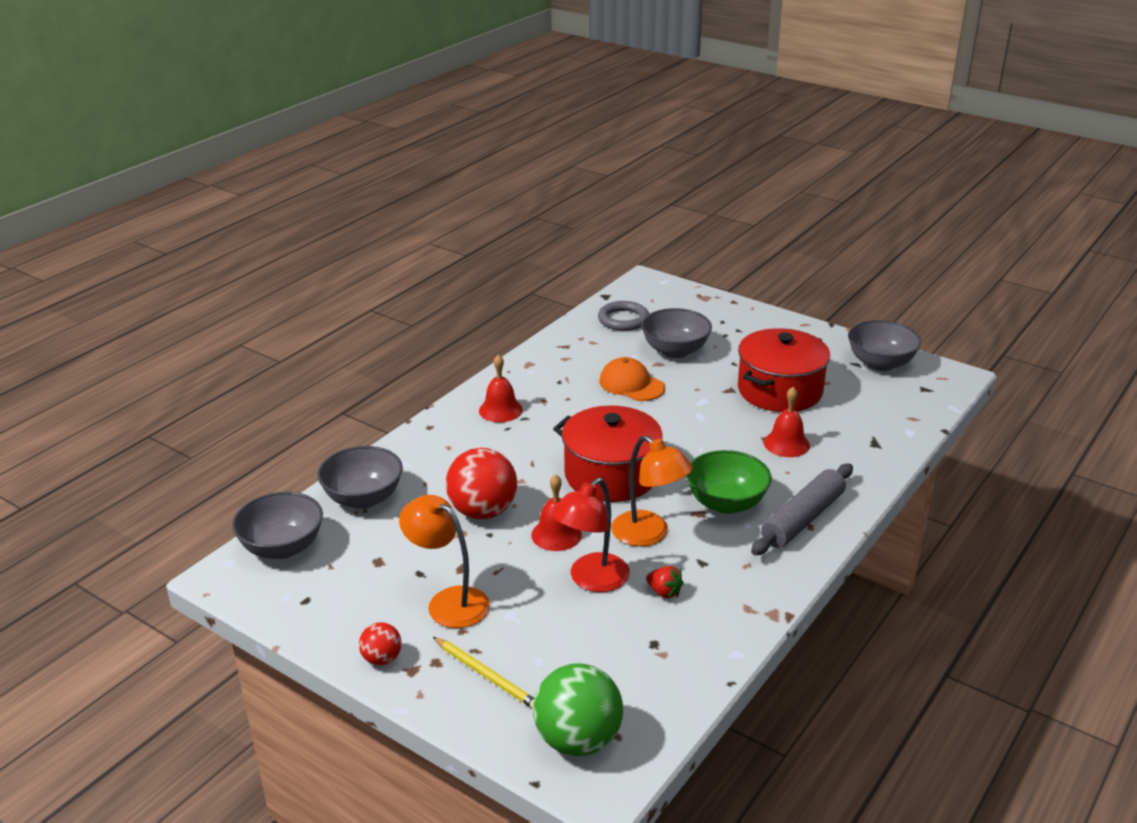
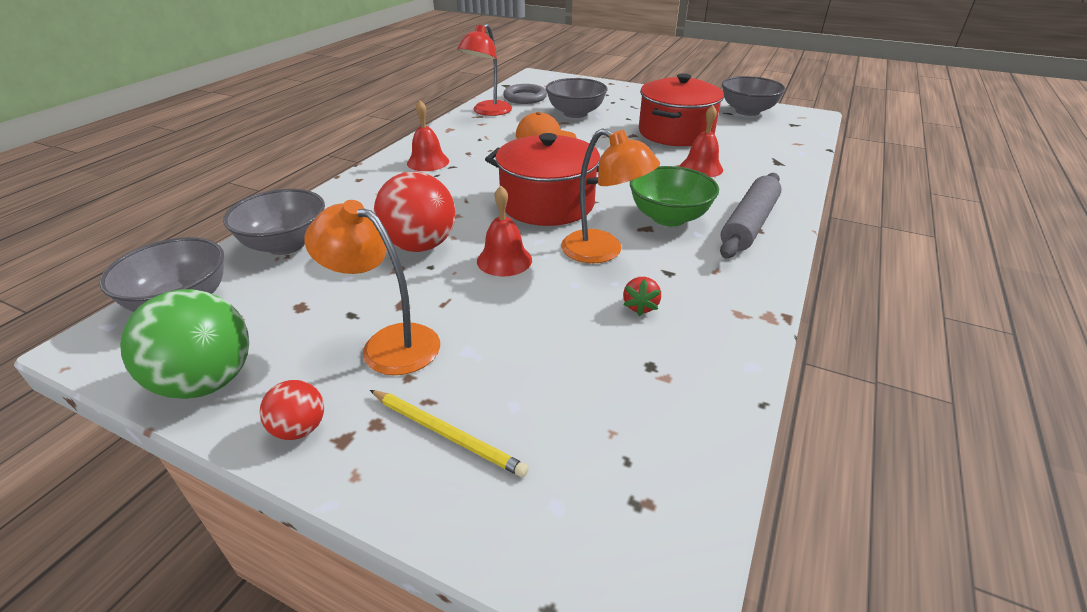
camera: 10 degrees left, 5 degrees up
(578, 740) = (595, 519): green ball -> green ball (208, 382)
(591, 580) = (555, 302): red lamp -> red lamp (488, 112)
(664, 592) = (640, 306): red strawberry -> red strawberry turned 75 degrees clockwise

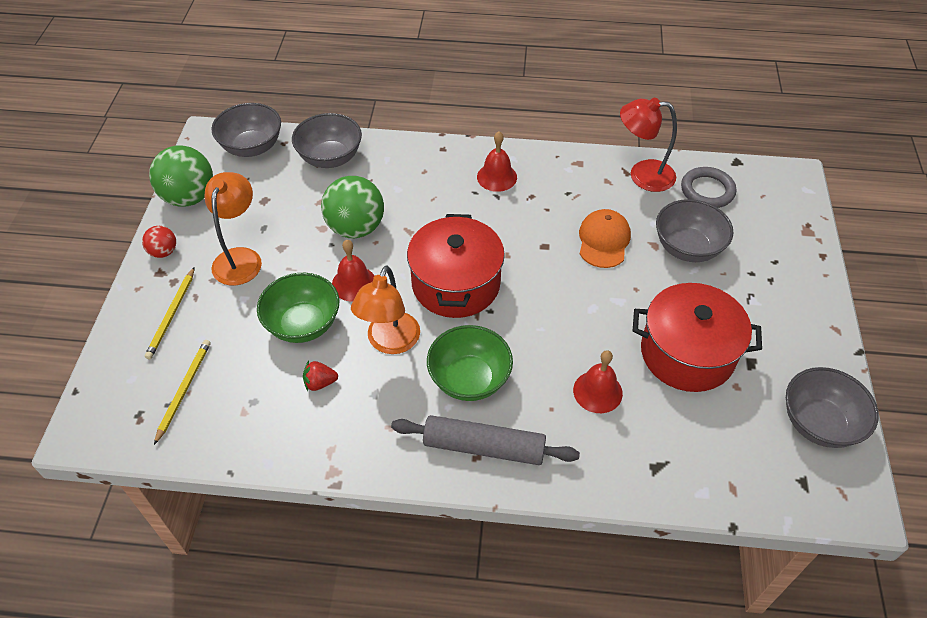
camera: 70 degrees right, 15 degrees up
(420, 246) = (356, 228): red ball -> green ball
(544, 305) = (303, 324): none -> green bowl
(606, 436) = (184, 390): none -> yellow pencil

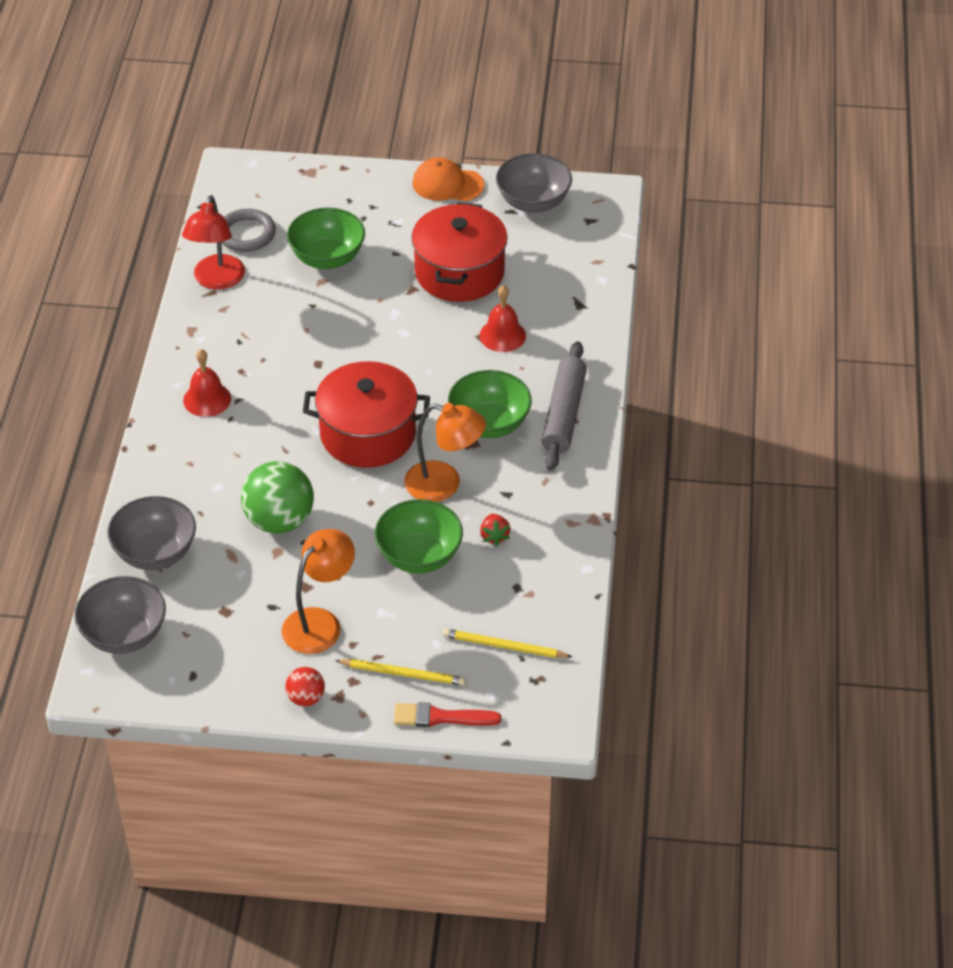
camera: 90 degrees left, 5 degrees down
(117, 342) = (441, 717): none -> red brush
(189, 197) = (213, 687): green ball -> none
(240, 258) = (320, 622): orange lamp -> orange lamp turned 120 degrees clockwise
(354, 283) = (363, 517): red bell -> none
(603, 240) = (313, 318): orange cap -> orange cap (447, 184)
(687, 248) = (327, 258): grey bowl -> green bowl

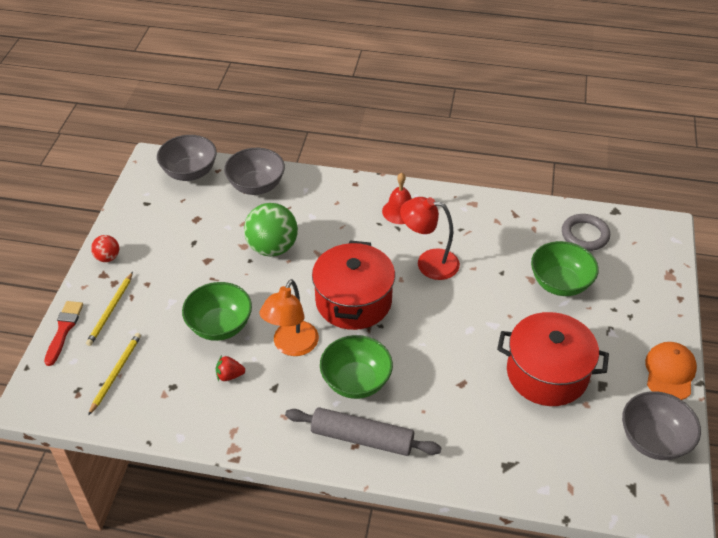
camera: 95 degrees right, 0 degrees up
(217, 280) = (528, 217): red lamp -> red lamp (428, 263)
(320, 622) = (172, 267): orange lamp -> none
(502, 335) = (465, 400): red bell -> none

